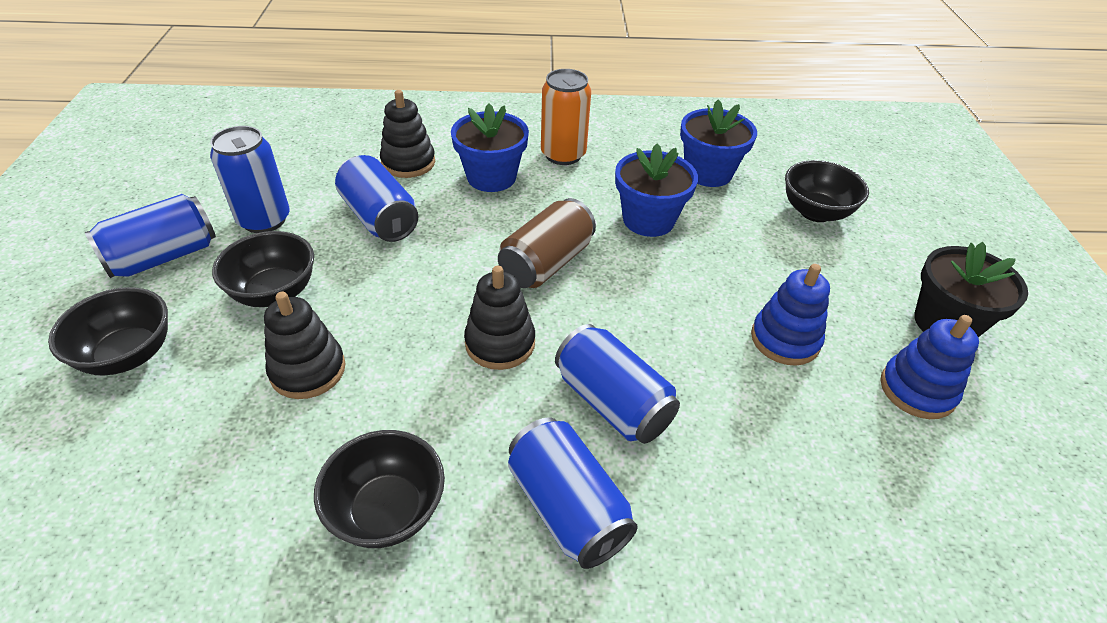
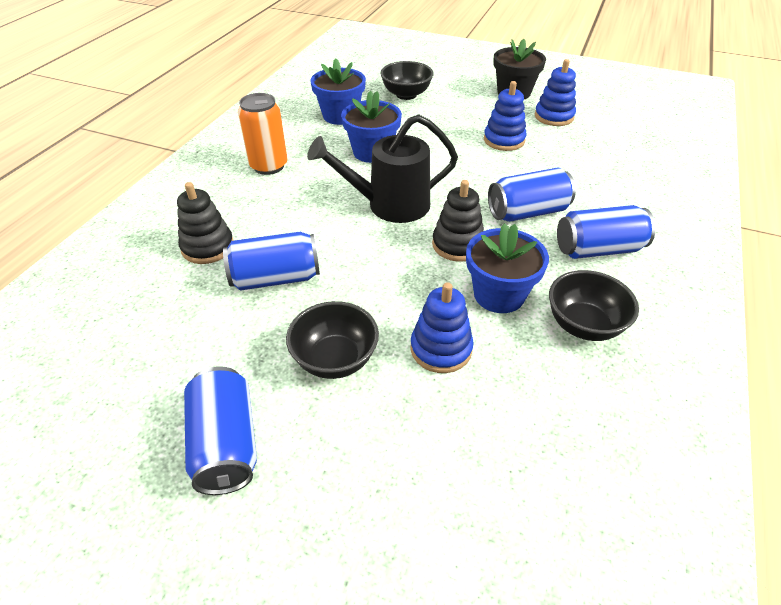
camera: 65 degrees left, 0 degrees up
(128, 355) = (365, 477): black bowl -> none
(264, 220) = (221, 356): blue can -> none
(308, 370) = (441, 349): black stacking toy -> blue stacking toy
(491, 177) = (268, 206): blue flower pot -> blue flower pot (499, 294)
(546, 263) = (389, 205): brown can -> black watering can

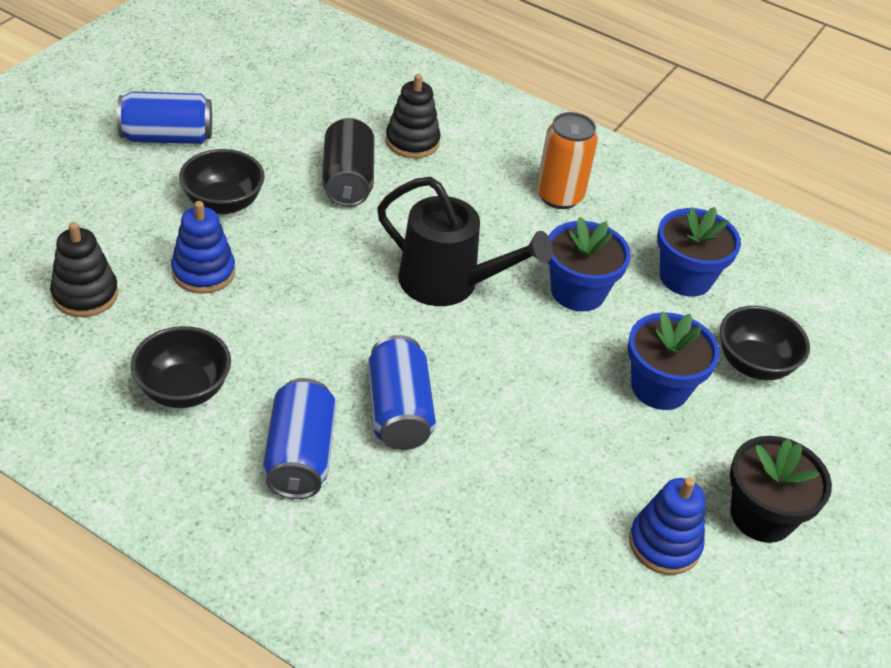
camera: 95 degrees right, 0 degrees up
(275, 278) = (347, 180): blue can -> black can
(389, 205) = (449, 284): black watering can -> black watering can turned 120 degrees clockwise
(457, 245) = (354, 325): black stacking toy -> black stacking toy (85, 294)
(499, 294) = (258, 336): blue flower pot -> blue flower pot (659, 387)
(504, 140) = (591, 446): blue stacking toy -> none

